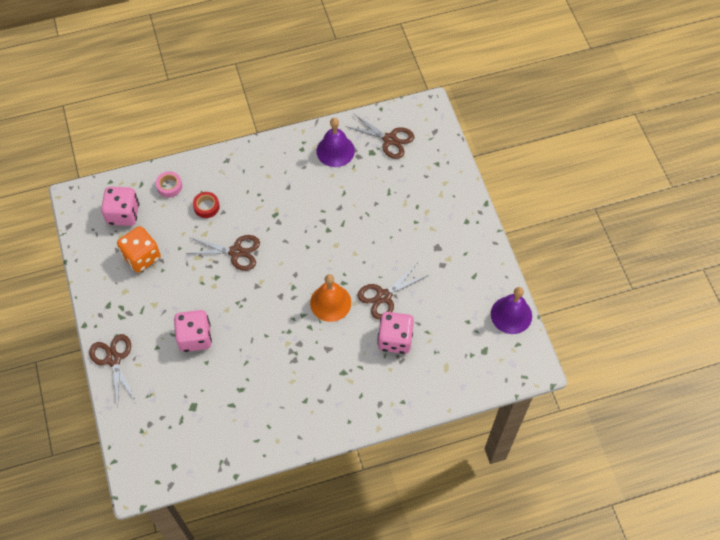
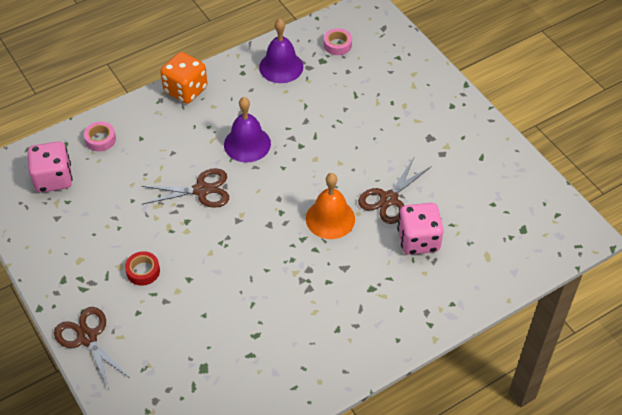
camera: 15 degrees left, 10 degrees down
(142, 257) = (89, 219): orange dice -> orange dice (185, 90)
(195, 337) = (181, 291): pink dice -> none
(206, 207) = (151, 151): red tape -> red tape (143, 271)
(389, 140) = (337, 45): brown scissors -> pink tape
(511, 315) = (538, 187): purple bell -> purple bell (247, 144)

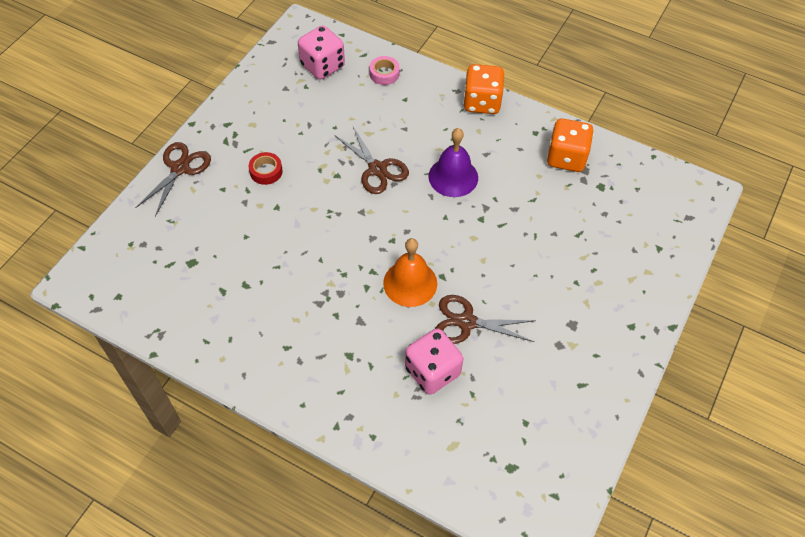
camera: 60 degrees right, 5 degrees up
(281, 67) = (566, 158): purple bell -> orange dice
(337, 45) = (632, 189): pink tape -> none

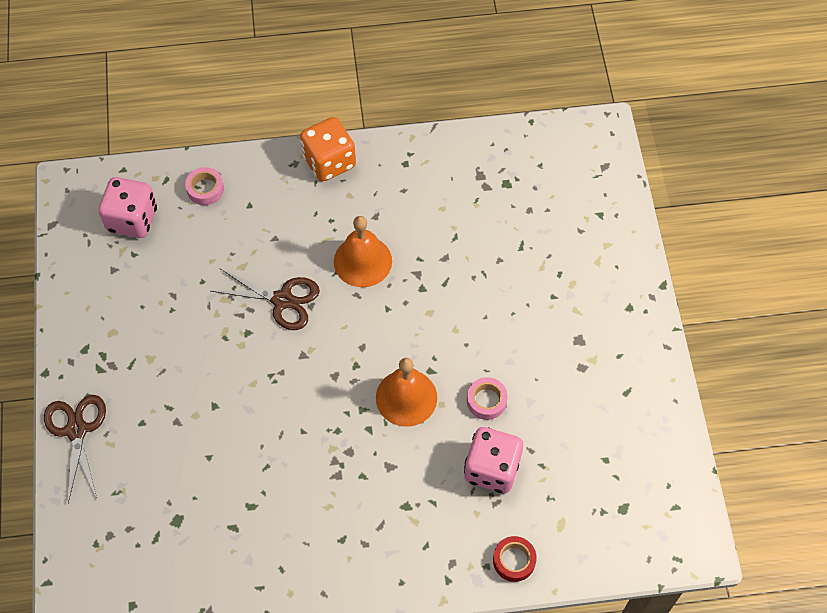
camera: 35 degrees left, 5 degrees up
(266, 171) = (171, 375): red tape -> red tape (514, 560)
(453, 177) = (362, 261): purple bell -> orange bell
(467, 322) = (486, 401): brown scissors -> pink tape
(566, 158) = (453, 173): orange dice -> none

